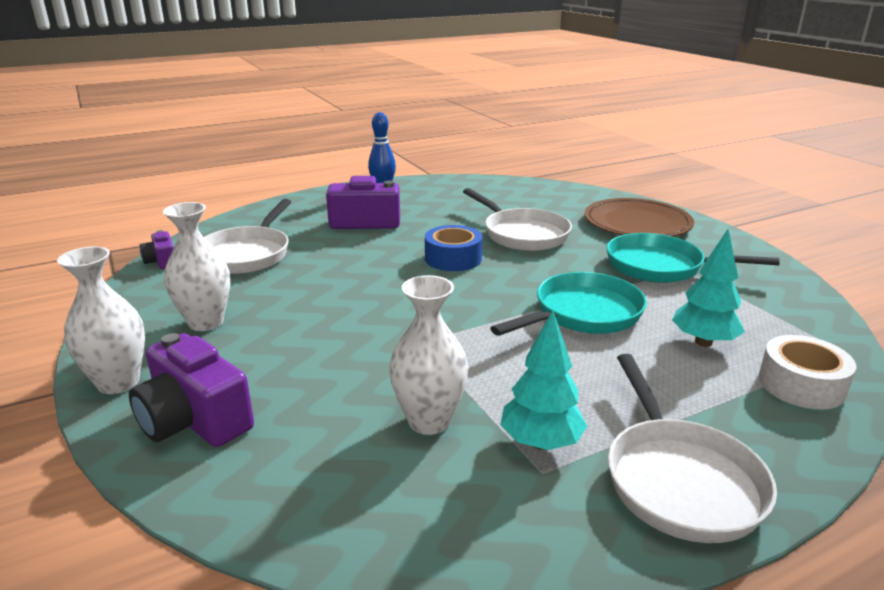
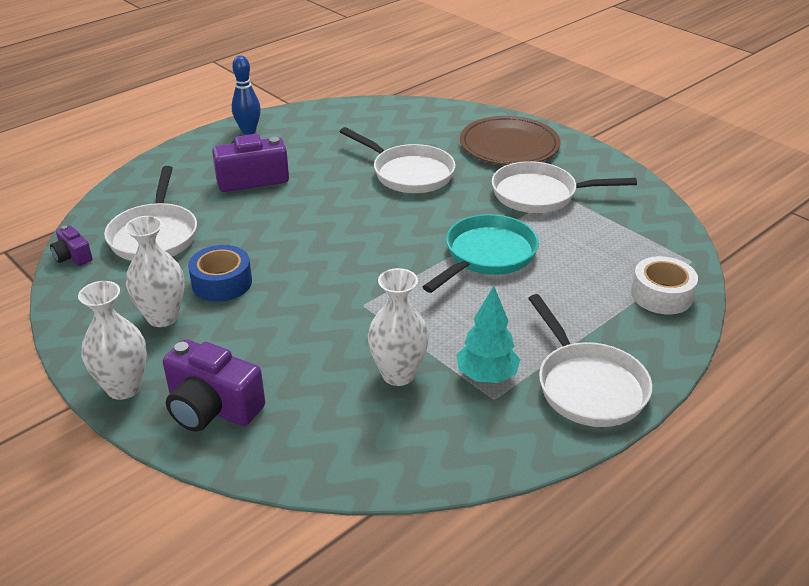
camera: 15 degrees left, 10 degrees up
(453, 258) = (355, 212): blue tape -> blue tape (222, 283)
(661, 266) = (540, 195): turquoise pan -> white pan
(703, 342) = (587, 268): turquoise tree -> none

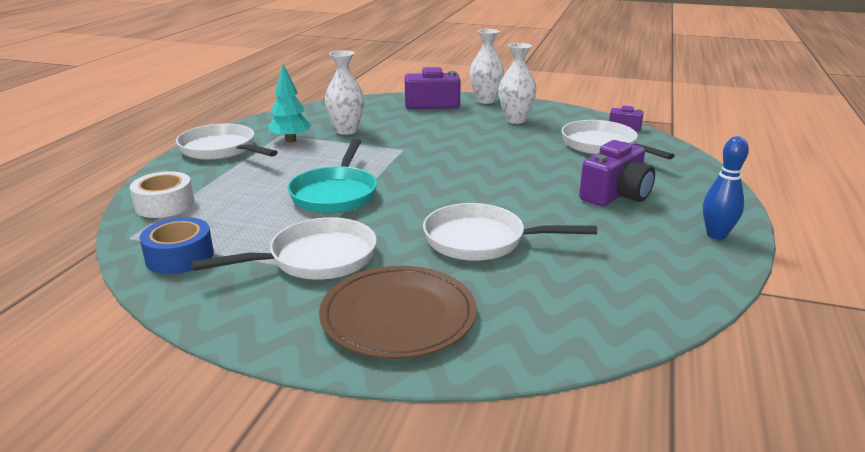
camera: 150 degrees right, 10 degrees down
(222, 283) = (510, 137): blue tape -> blue tape (180, 256)

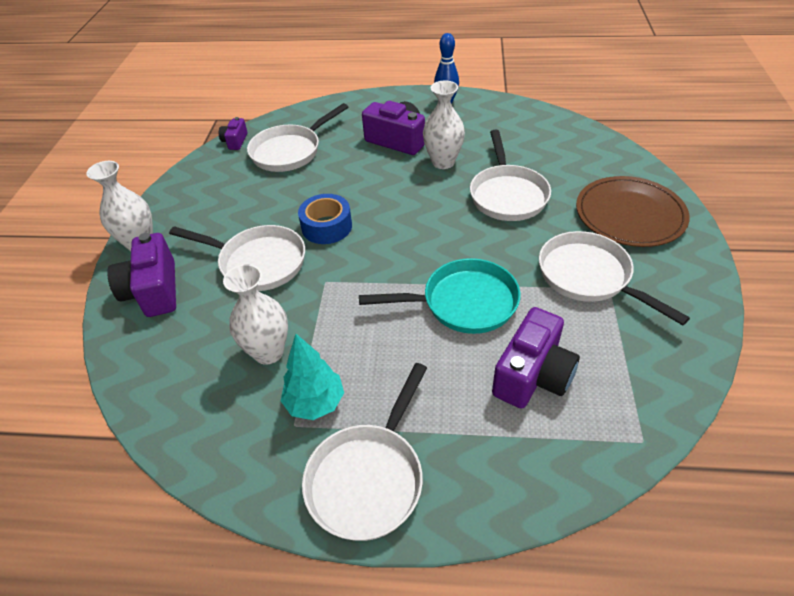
camera: 100 degrees left, 20 degrees up
(164, 205) = (558, 451): white tape -> none
(180, 256) = (646, 373): blue tape -> blue tape (327, 226)
(234, 208) = (533, 375): none -> purple camera
(441, 130) = (258, 262): none -> white pan
(515, 120) = (217, 211): white vase -> white vase (443, 162)

